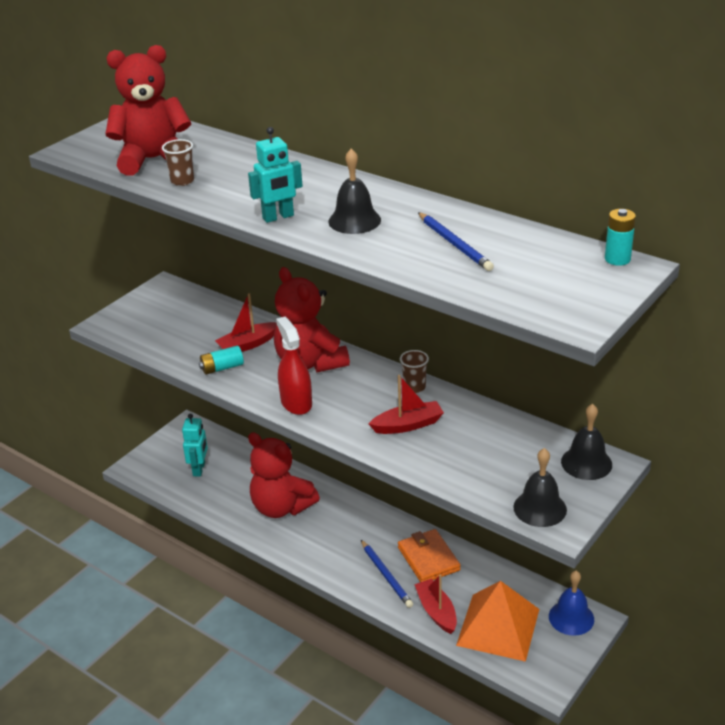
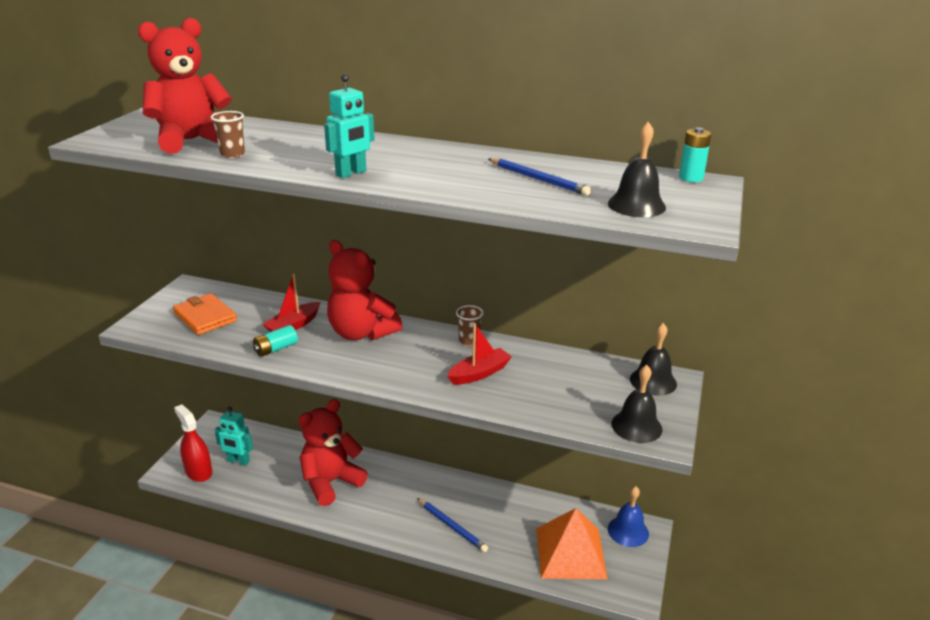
camera: 20 degrees left, 5 degrees down
(199, 469) = (238, 461): turquoise robot -> turquoise robot turned 120 degrees clockwise
(281, 507) = (331, 482): red teddy bear -> red teddy bear turned 120 degrees clockwise
(296, 403) = (363, 369): red spray bottle -> red spray bottle (198, 472)
(354, 220) = (429, 170): black bell -> black bell (636, 205)
(428, 558) = (484, 504): orange wallet -> orange wallet (205, 317)
(436, 611) = (511, 550): red boat -> none

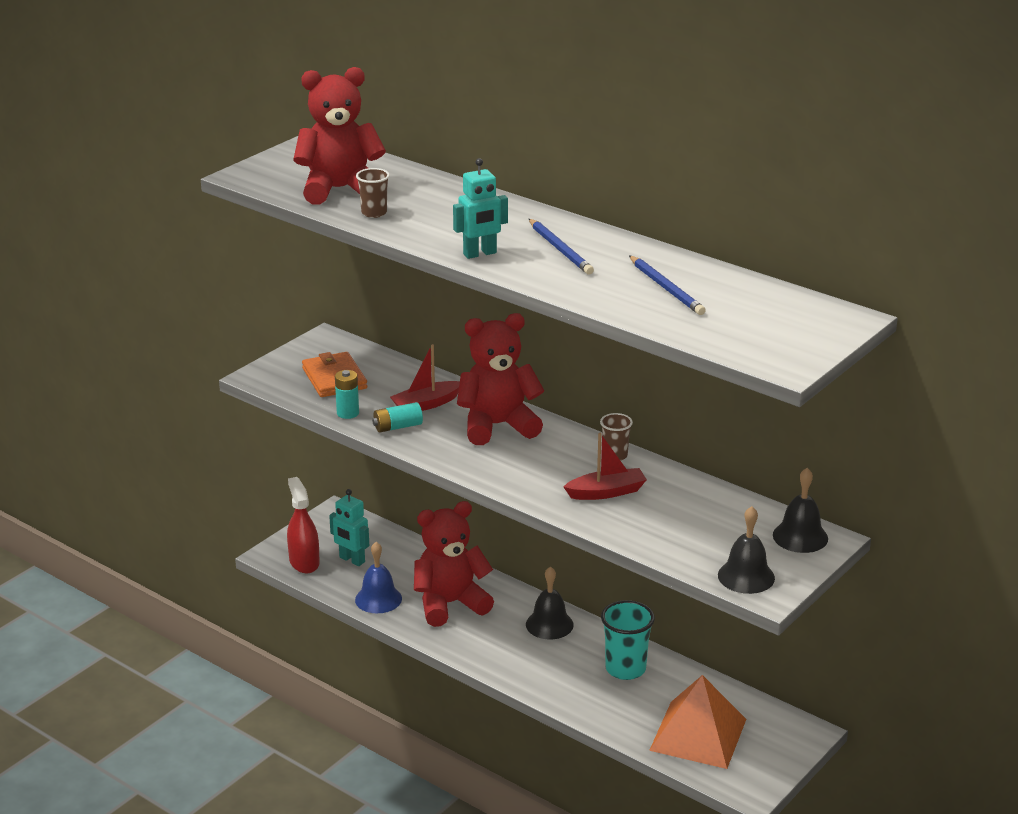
camera: 20 degrees right, 0 degrees up
(361, 333) = (497, 426): red teddy bear -> red teddy bear turned 105 degrees clockwise
(452, 526) = (572, 678): blue pencil -> blue pencil (560, 249)
(489, 507) = (625, 669): none -> turquoise cup
(628, 531) = (782, 729): blue bell -> blue bell (378, 599)
(636, 205) = (741, 333): black bell -> black bell (549, 624)
(691, 178) = (834, 310): turquoise battery -> turquoise battery (348, 413)

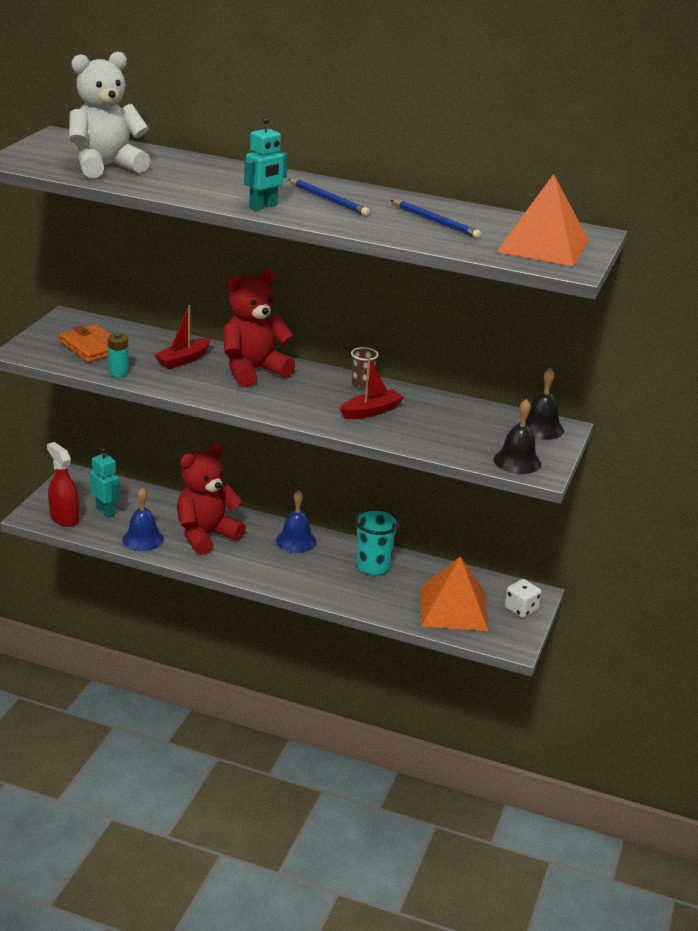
camera: 20 degrees left, 0 degrees up
(340, 189) = (106, 167): red teddy bear -> white teddy bear
(351, 560) = (105, 511): turquoise robot -> turquoise robot turned 150 degrees counterclockwise
(374, 213) = (149, 182): brown cup -> none
(397, 427) = (168, 379): turquoise battery -> none
(549, 624) = (296, 541): black bell -> blue bell
(774, 331) = (543, 245): none -> orange pyramid
(780, 748) = (521, 609): none -> white dice

